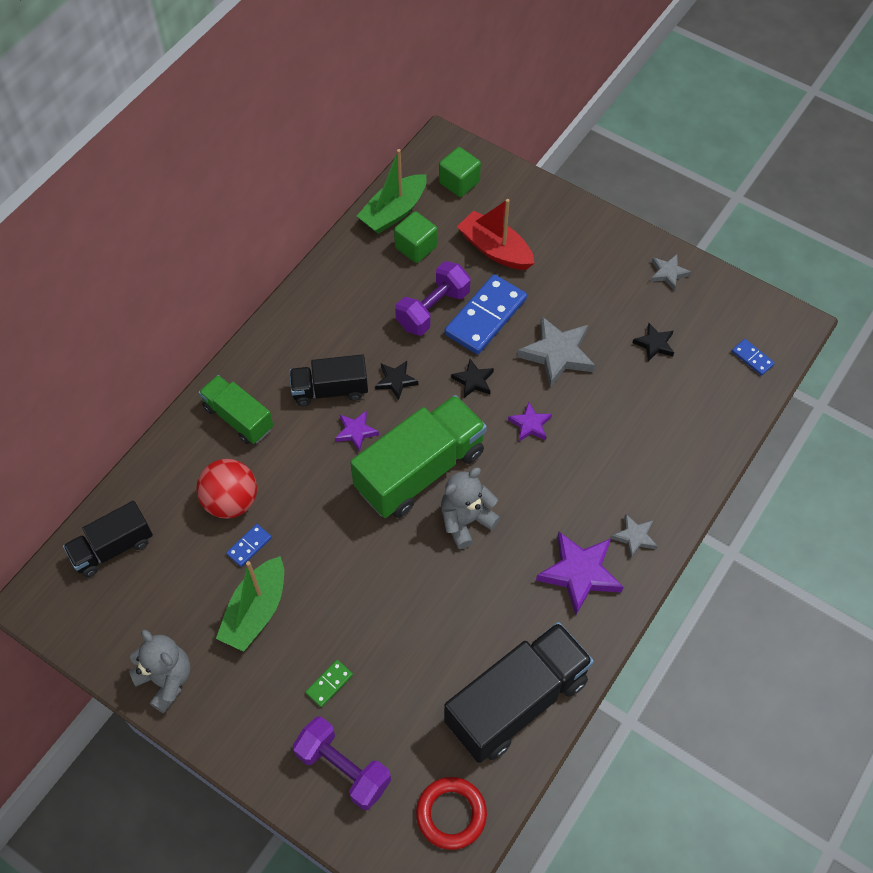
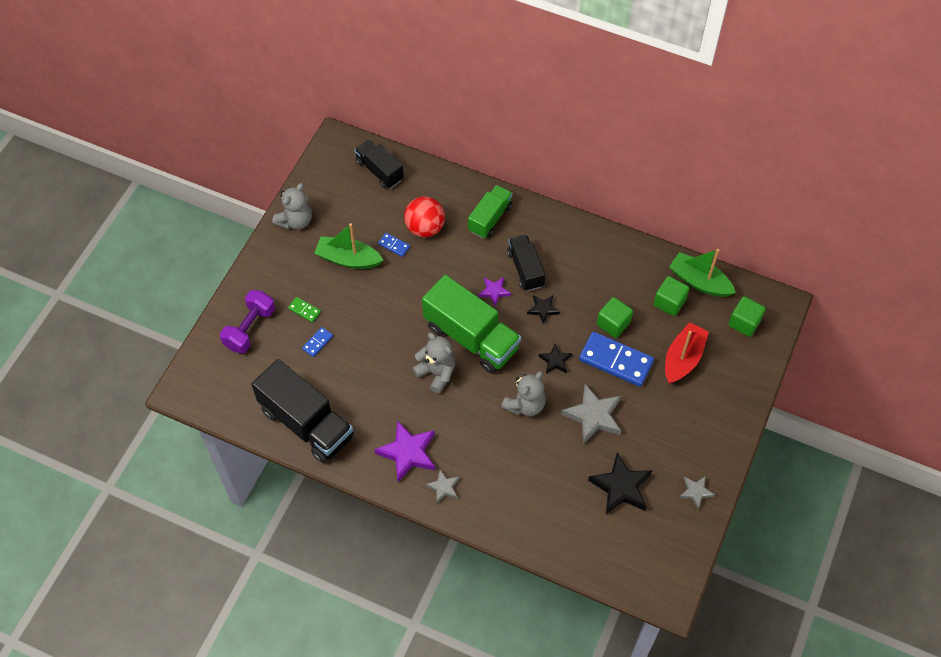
camera: 80 degrees right, 0 degrees up
(433, 309) = (613, 323): purple dumbbell -> green cube
(451, 814) = (227, 395): red ring -> none
(530, 425) = (525, 404): purple star -> grey teddy bear
(654, 344) = (621, 487): black star -> black star, size x1.82
(752, 358) = (626, 565): blue domino -> blue domino (317, 342)

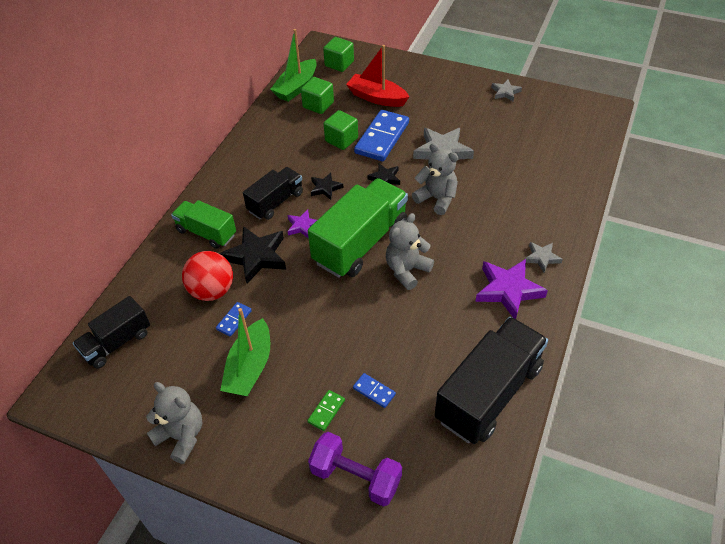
camera: 90 degrees left, 10 degrees down
(525, 269) = (275, 202): black truck -> black truck turned 150 degrees clockwise
(621, 487) = (511, 134): black star -> black star (256, 257)

